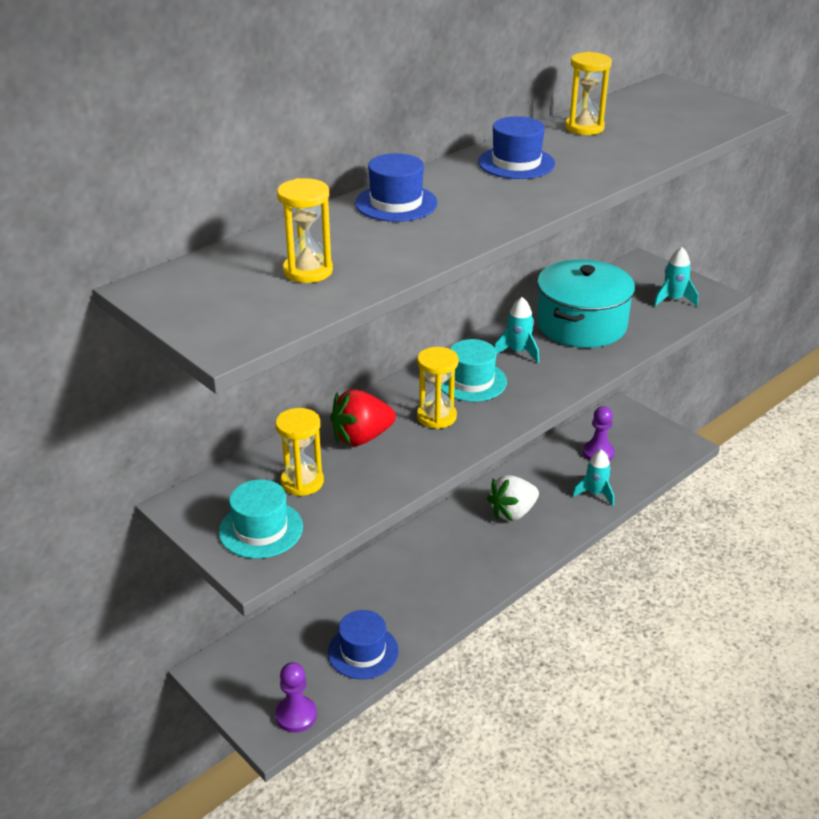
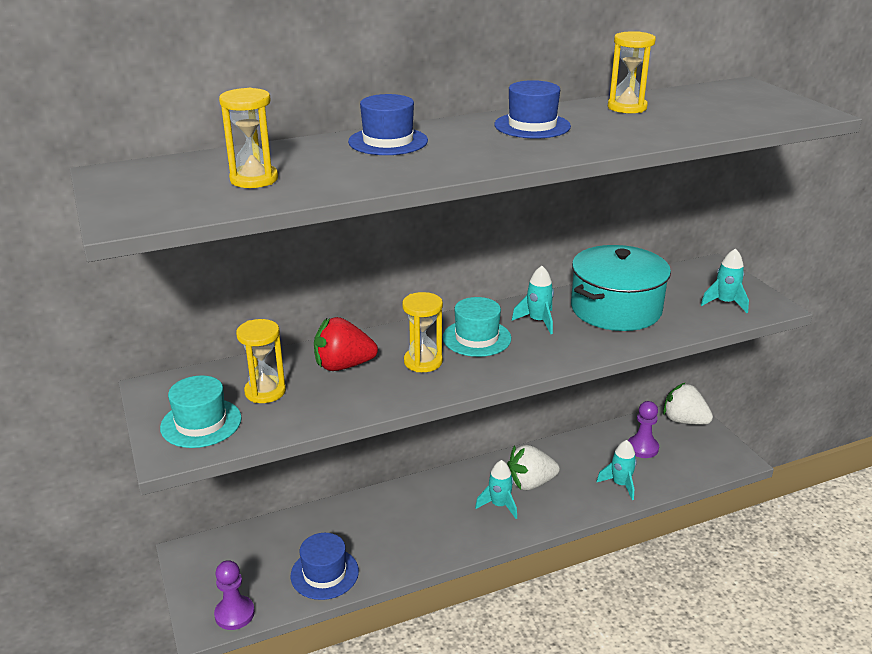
camera: 20 degrees right, 5 degrees down
(495, 541) = (499, 505): none -> turquoise rocket
(623, 417) = (684, 421): none -> white strawberry

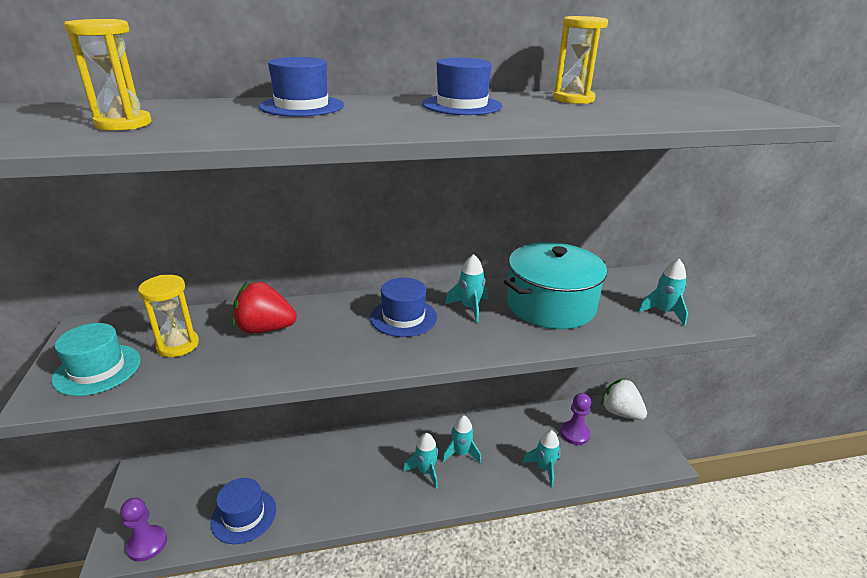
camera: 10 degrees right, 0 degrees up
(423, 362) = (340, 335): yellow hourglass -> none
(476, 338) = (403, 317): turquoise hat -> blue hat
(530, 483) = (461, 453): white strawberry -> turquoise rocket

